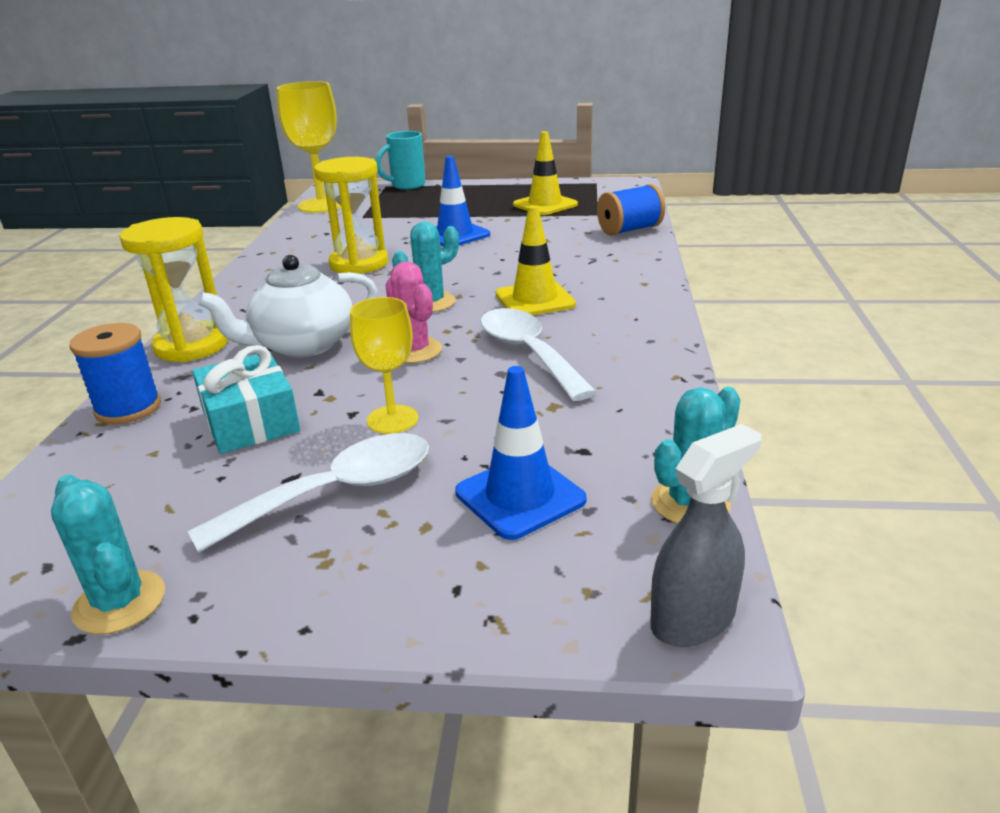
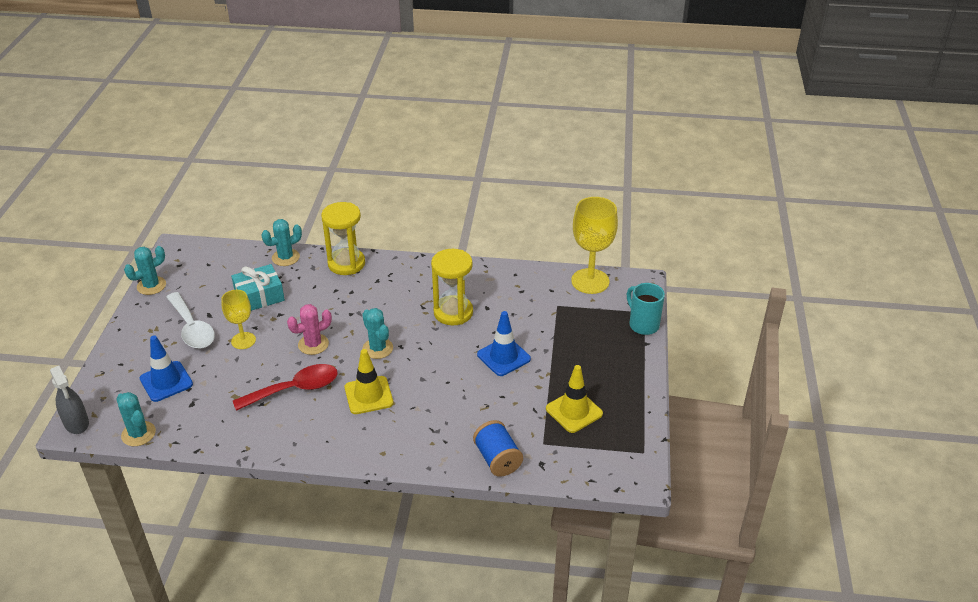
camera: 90 degrees right, 10 degrees up
(128, 408) = (285, 257): blue spool -> turquoise cactus
(302, 345) = (334, 302): white teapot -> none
(528, 353) = (295, 389): white spoon -> red spoon

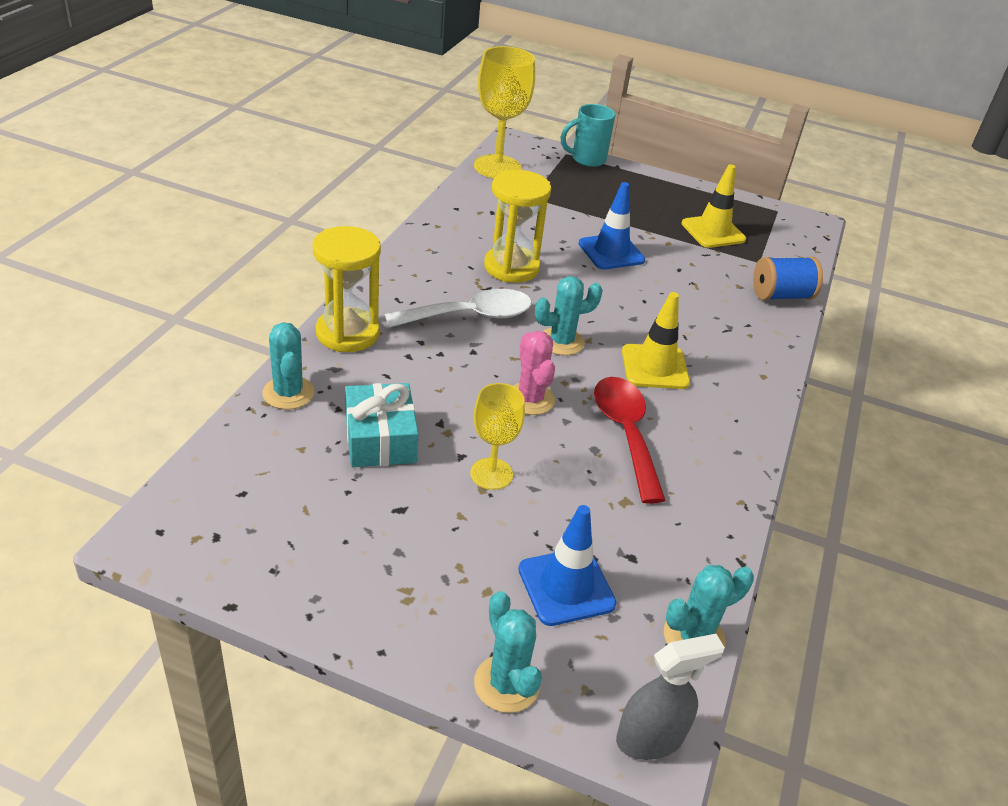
camera: 80 degrees left, 0 degrees up
(151, 286) = (262, 586): turquoise cactus -> turquoise cactus (506, 684)
(192, 328) = (431, 536): white spoon -> white spoon (470, 316)

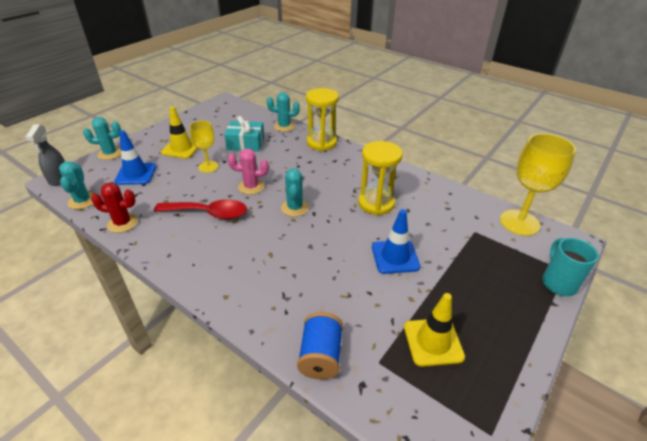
camera: 110 degrees right, 0 degrees up
(470, 316) = (327, 180): white spoon -> none
(655, 367) = (257, 241): yellow traffic cone -> yellow traffic cone (181, 148)
(712, 538) = (123, 223): none -> red cactus

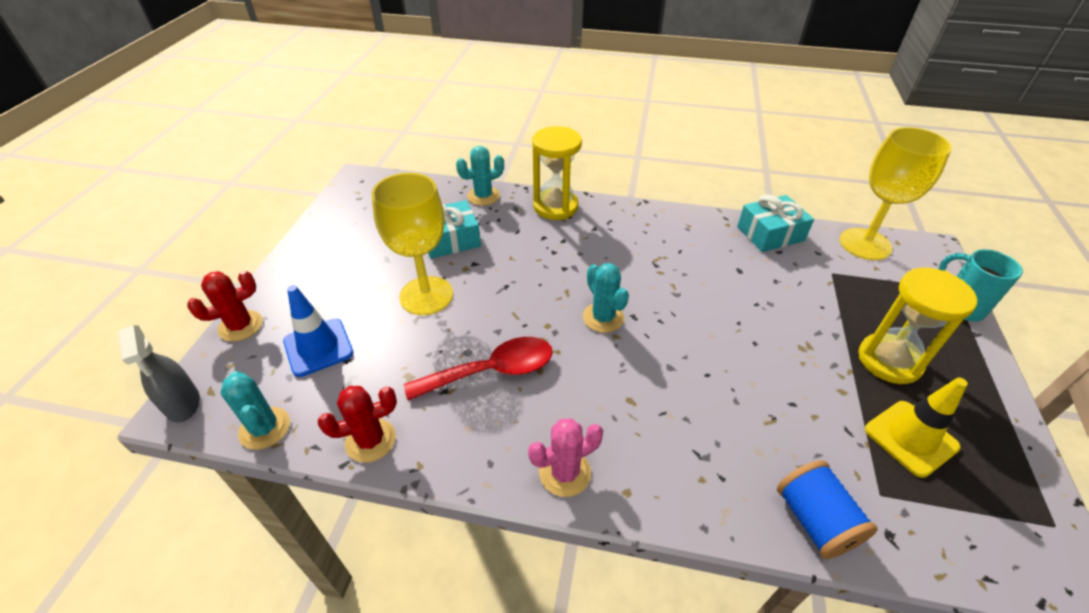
camera: 25 degrees left, 5 degrees up
(110, 153) = (240, 326): turquoise cactus -> red cactus
(181, 148) = (357, 278): yellow traffic cone -> none
(208, 167) = (426, 295): yellow goblet -> yellow goblet, size x1.68
(251, 187) = (517, 306): pink cactus -> pink cactus (565, 473)
(376, 203) = (696, 274): yellow hourglass -> yellow hourglass (889, 361)
(395, 257) = (779, 341): blue traffic cone -> none
(451, 196) = (770, 234): none -> turquoise gift

